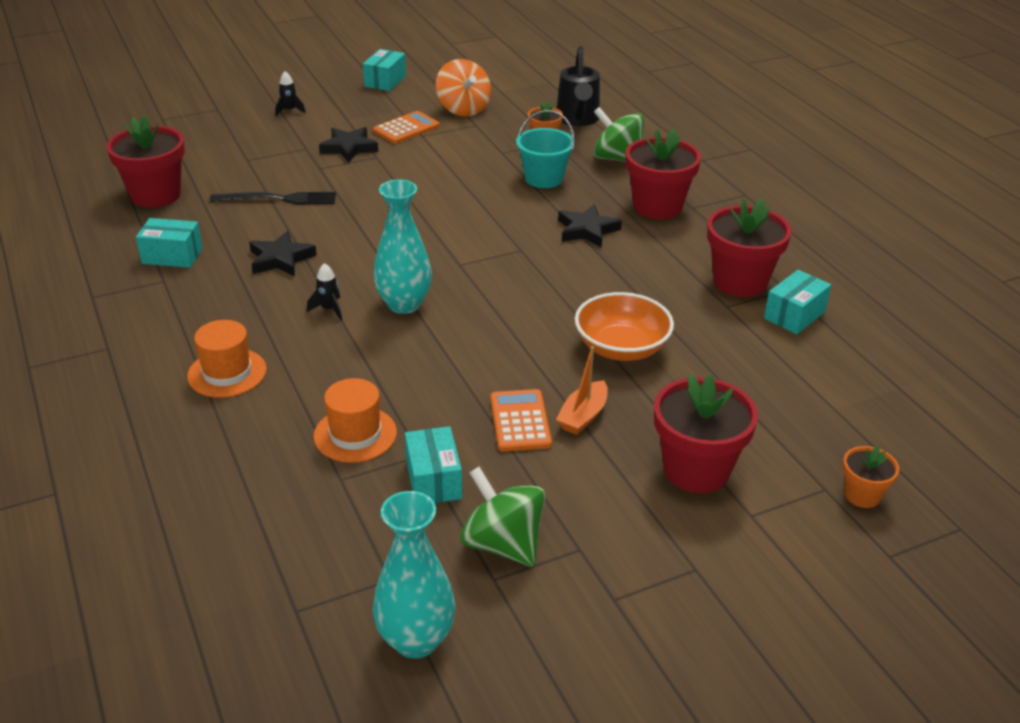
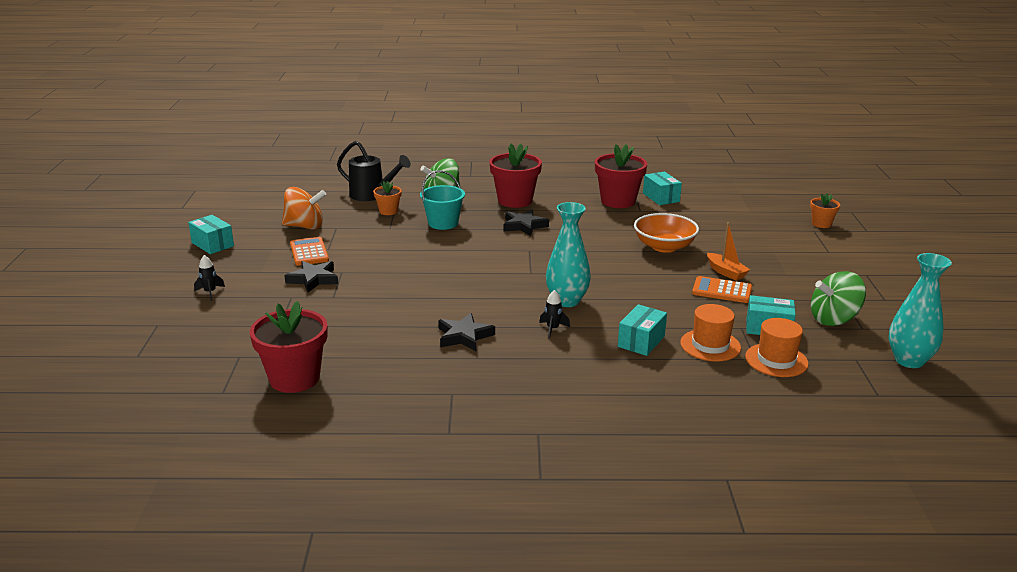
camera: 65 degrees left, 10 degrees down
(172, 256) = (414, 384): turquoise box -> turquoise box (641, 341)
(227, 373) = (609, 382): orange hat -> orange hat (776, 360)
(278, 199) = (366, 322): black fork -> none
(696, 470) = (787, 255): red flower pot -> none

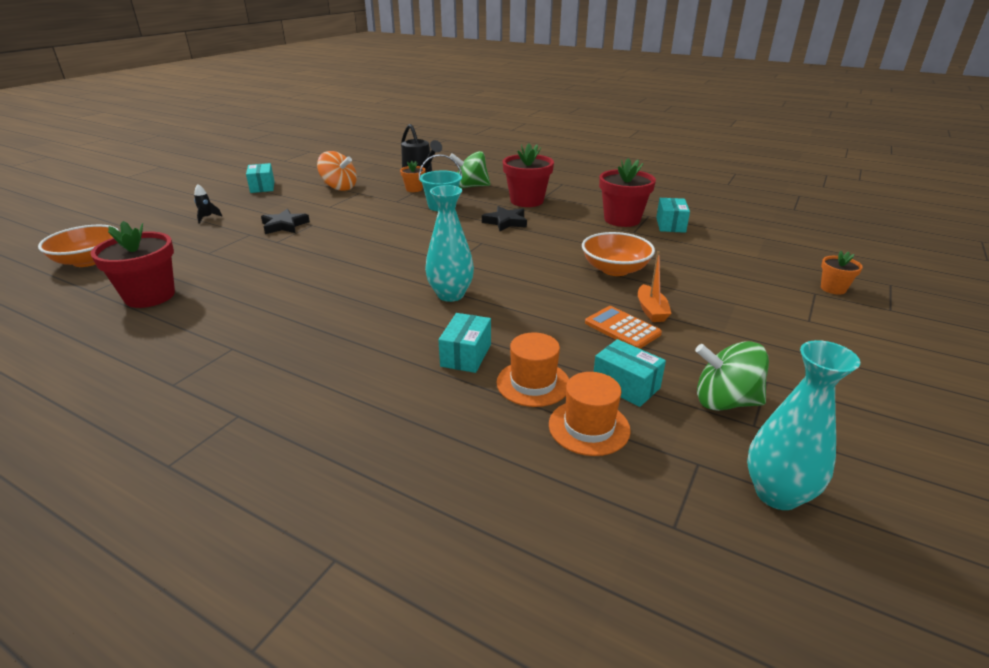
camera: 30 degrees right, 5 degrees up
(156, 368) = (88, 261): none -> orange bowl
(309, 252) = (313, 206): orange calculator -> none
(464, 336) = (319, 300): black star -> none
(552, 329) = (401, 317): black rocket -> none
(641, 341) = (466, 355): turquoise box -> turquoise box turned 45 degrees counterclockwise

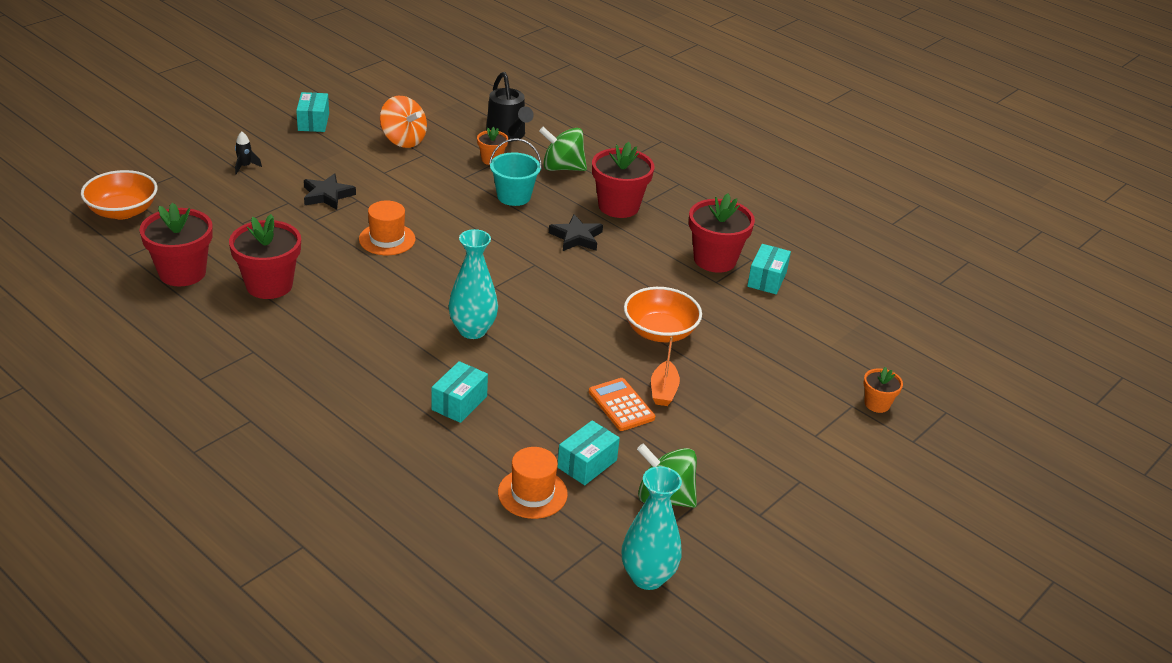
camera: 10 degrees right, 5 degrees up
(241, 292) = (269, 285): none -> red flower pot
(533, 383) = (506, 444): orange hat -> orange hat (387, 239)
(626, 385) = (587, 464): turquoise box -> turquoise box turned 75 degrees clockwise

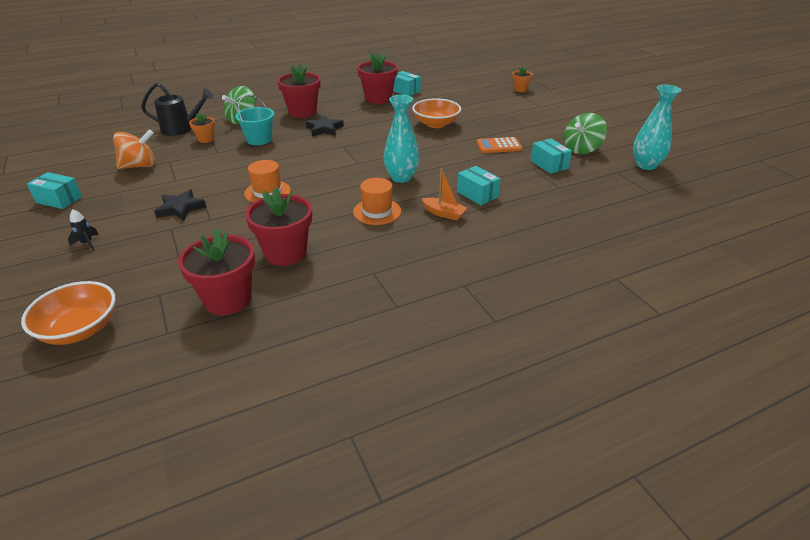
camera: 65 degrees left, 0 degrees up
(532, 493) = (572, 185): orange hat -> orange hat (377, 211)
(663, 391) = (490, 133): orange boat -> orange boat (444, 213)

